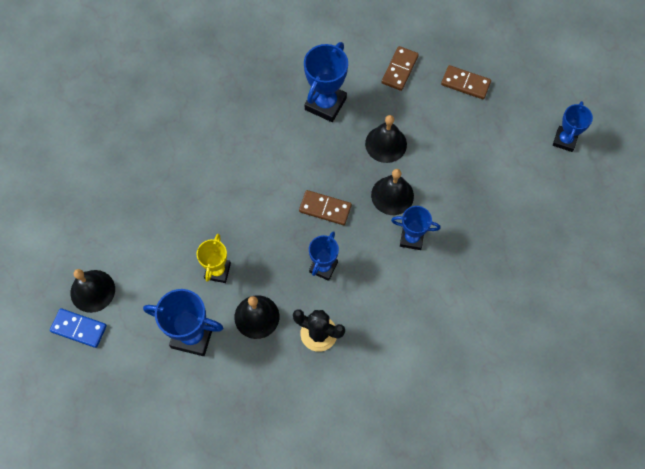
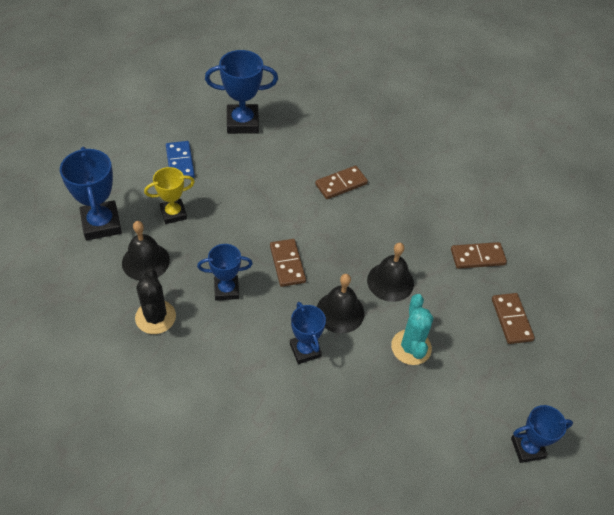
camera: 55 degrees right, 15 degrees down
(79, 328) = (68, 149): blue domino -> blue domino (180, 162)
(92, 291) = (106, 142): black bell -> none
(267, 123) = (341, 184): none -> brown domino
(325, 104) = (393, 216): blue trophy -> blue trophy (242, 123)
(450, 164) = (411, 347): none -> turquoise cactus

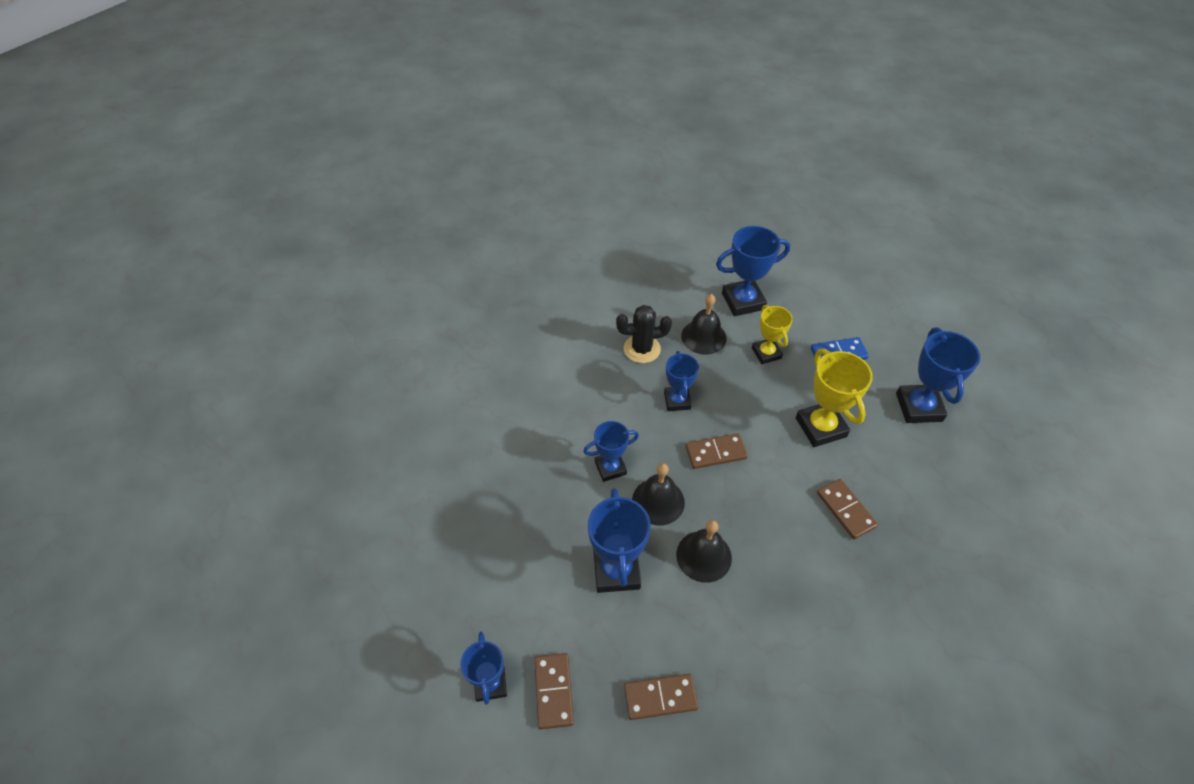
camera: 95 degrees right, 0 degrees up
(261, 187) = (820, 427): none -> yellow trophy
(411, 347) = (616, 570): turquoise cactus -> blue trophy
(477, 257) = (755, 668): brown domino -> brown domino (554, 691)

